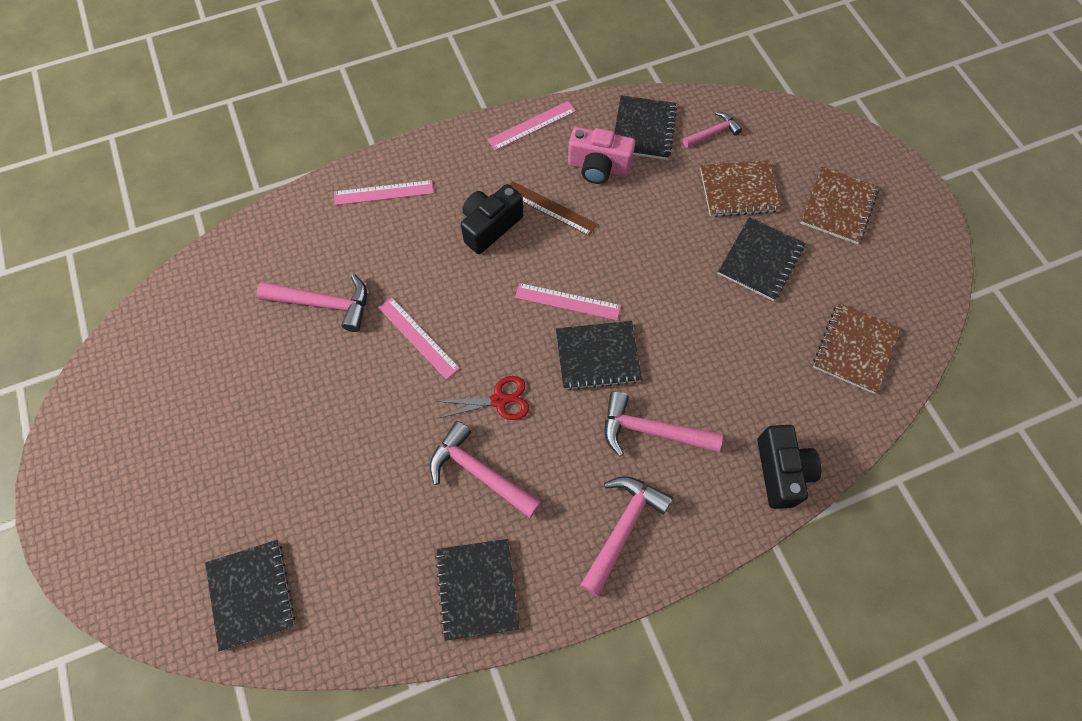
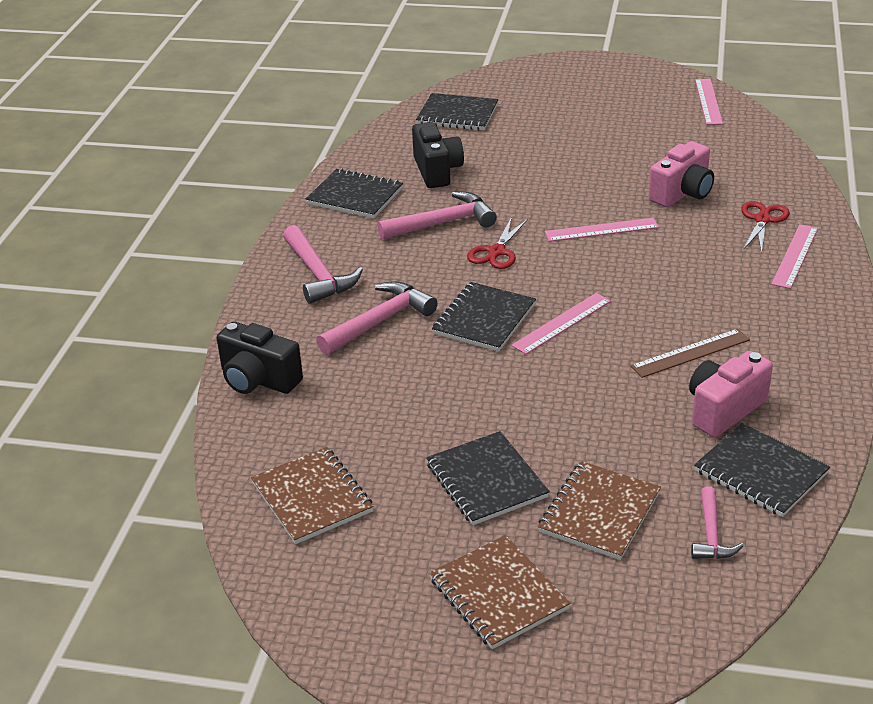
camera: 125 degrees right, 30 degrees down
(324, 304) = (682, 193): pink hammer -> pink camera
(339, 231) = (762, 220): none -> red scissors
(490, 226) = (697, 306): black camera -> black camera (437, 171)
(532, 125) = (828, 383): pink ruler -> pink ruler (708, 101)

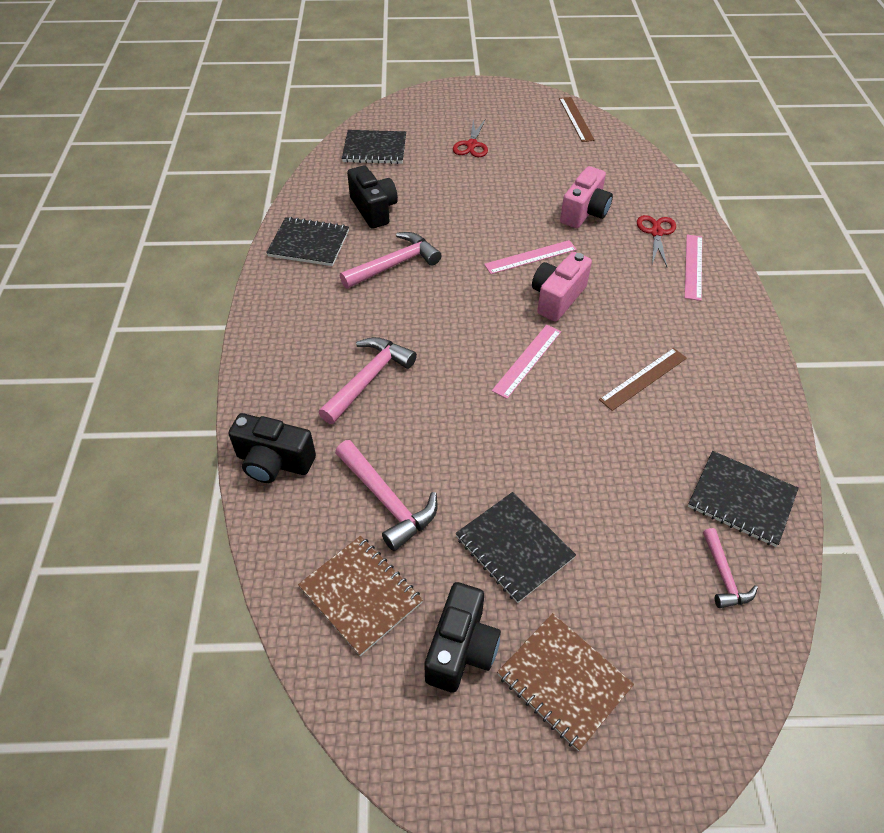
camera: 15 degrees left, 15 degrees up
(318, 274) = (298, 333): pink hammer -> pink hammer (387, 500)
(400, 554) = (461, 649): none -> black camera
(484, 319) = (460, 365): black notebook -> none
(496, 252) = (449, 290): red scissors -> red scissors (472, 145)
(599, 512) = (623, 568): brown notebook -> none
(708, 101) = (576, 119): pink ruler -> brown ruler
(724, 410) = (689, 436): pink camera -> pink camera (557, 298)

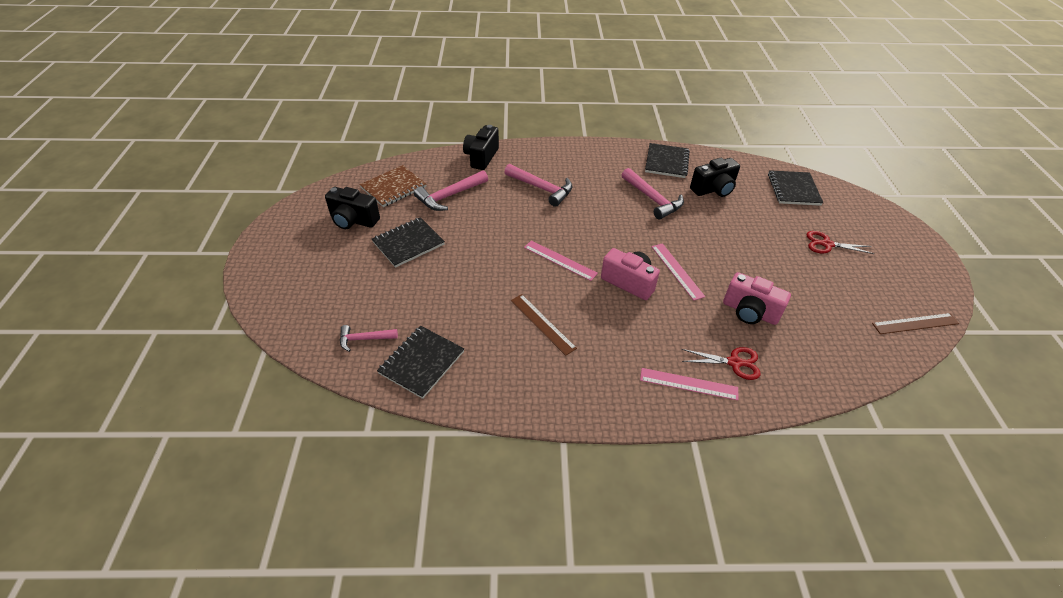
camera: 90 degrees right, 5 degrees down
(563, 681) = (323, 256): brown notebook -> none

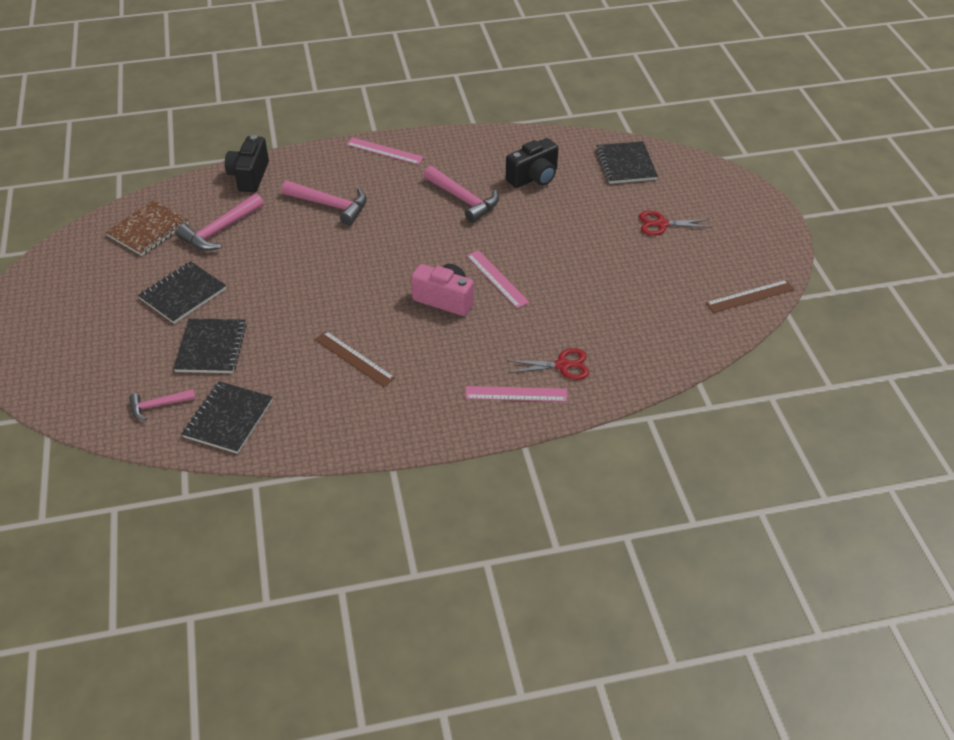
camera: 10 degrees left, 0 degrees up
(353, 220) = (109, 277): black camera -> none
(560, 260) = (364, 287): pink ruler -> pink ruler (384, 151)
(666, 162) = (476, 151): black notebook -> black notebook (211, 348)
(749, 312) = (577, 311): pink camera -> none

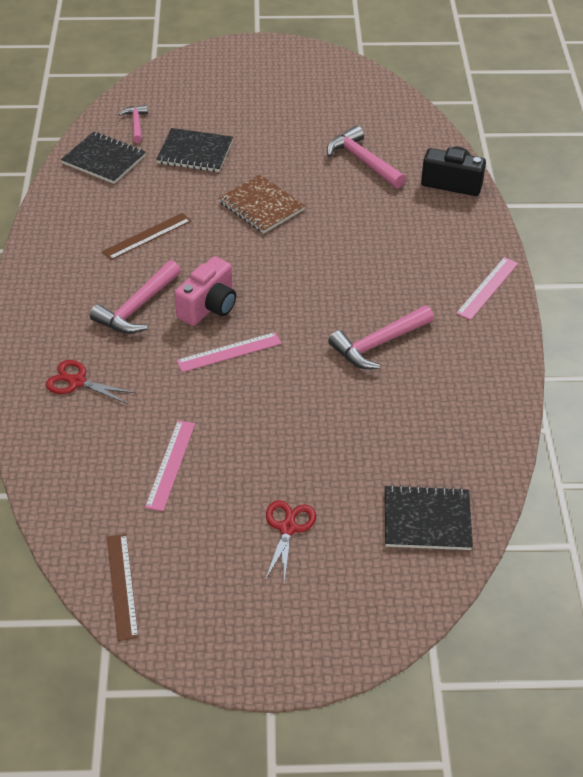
camera: 100 degrees right, 0 degrees up
(148, 230) = (374, 118): brown notebook -> brown notebook (261, 206)
(183, 294) = (273, 137): black notebook -> none
(330, 205) = (389, 237): pink hammer -> pink hammer (137, 307)
(516, 394) = (53, 340): pink ruler -> pink ruler (170, 464)
(534, 177) = (412, 416): black camera -> none
(562, 365) = (77, 382): red scissors -> red scissors turned 105 degrees clockwise

